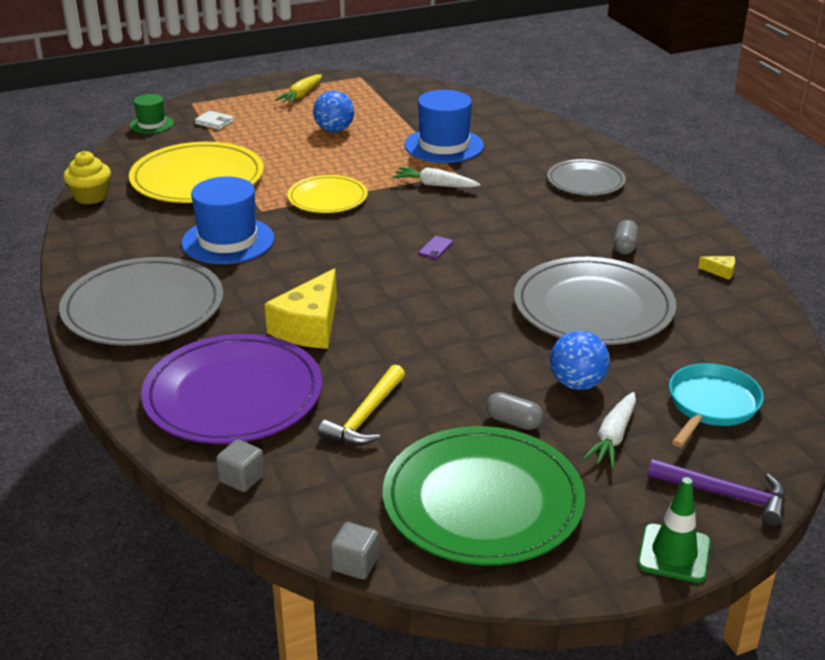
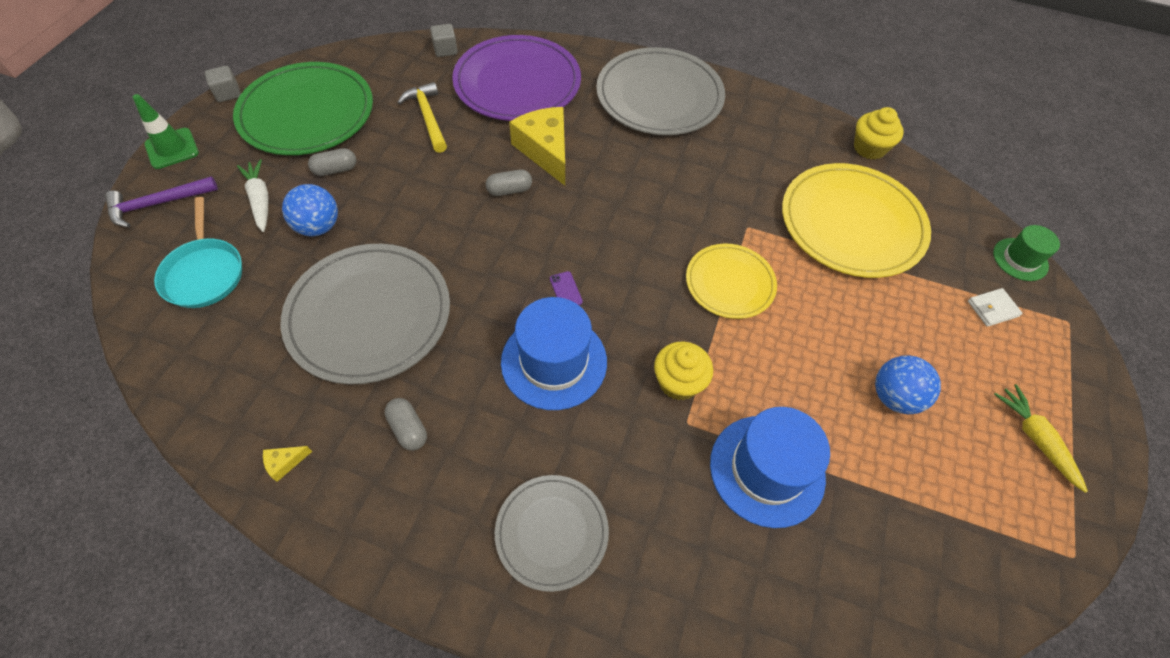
camera: 130 degrees right, 25 degrees up
(228, 241) = (712, 179): blue hat -> blue hat (554, 362)
(355, 564) = (340, 50): grey cube -> grey cube (228, 93)
(383, 318) = (509, 190): none -> grey capsule
(435, 185) = (678, 382): white carrot -> yellow cupcake

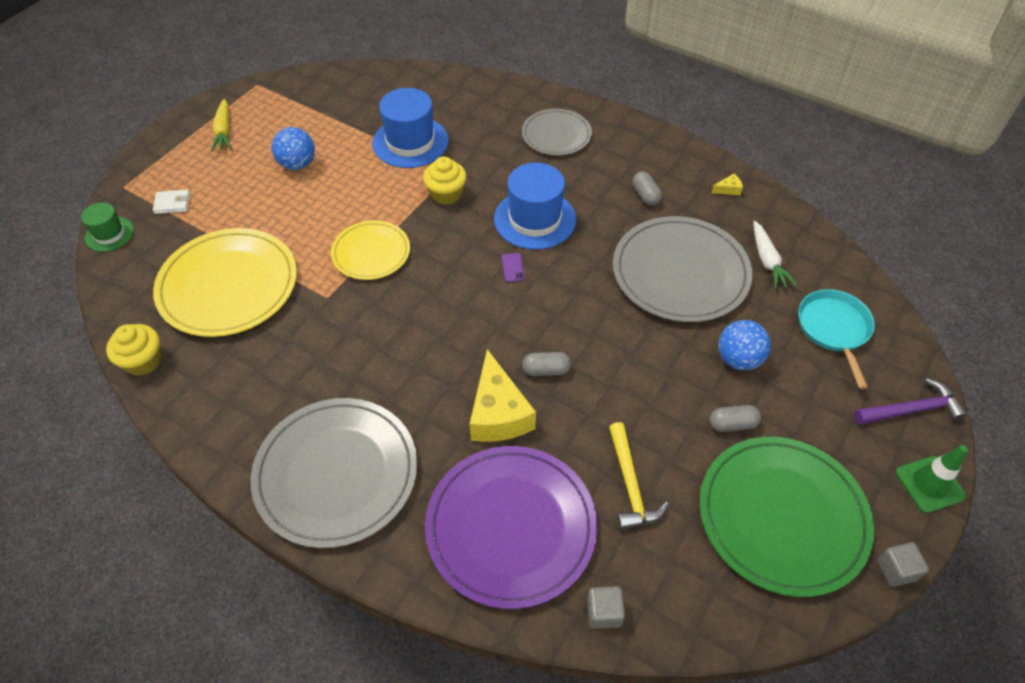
camera: 165 degrees left, 5 degrees down
(260, 199) = (805, 399): white carrot -> white carrot (767, 261)

